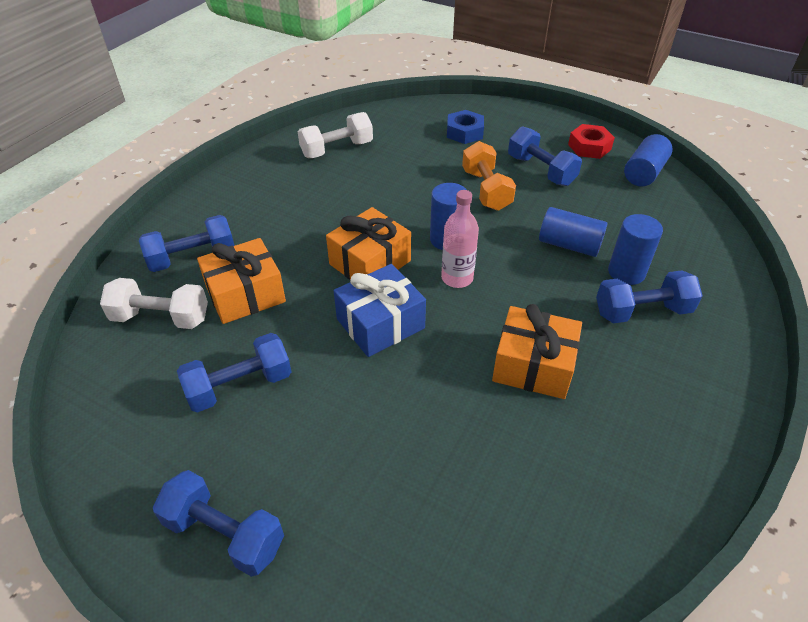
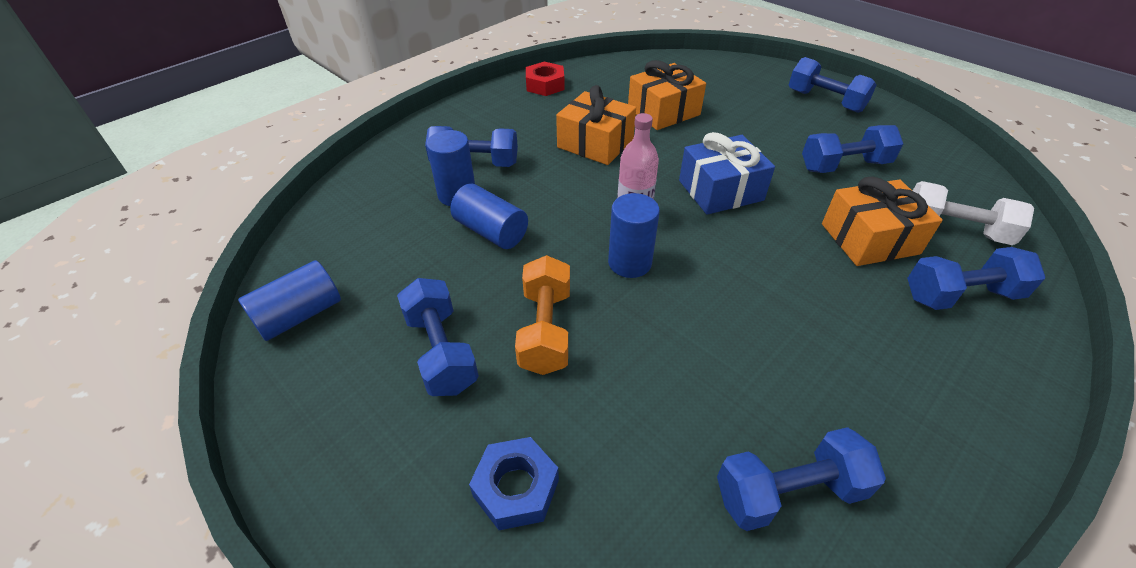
camera: 165 degrees left, 0 degrees up
(337, 149) = (788, 492): white dumbbell -> blue dumbbell
(370, 262) = (728, 250): orange gift -> orange gift (663, 111)
(589, 147) = (322, 389): red nut -> red nut (545, 85)

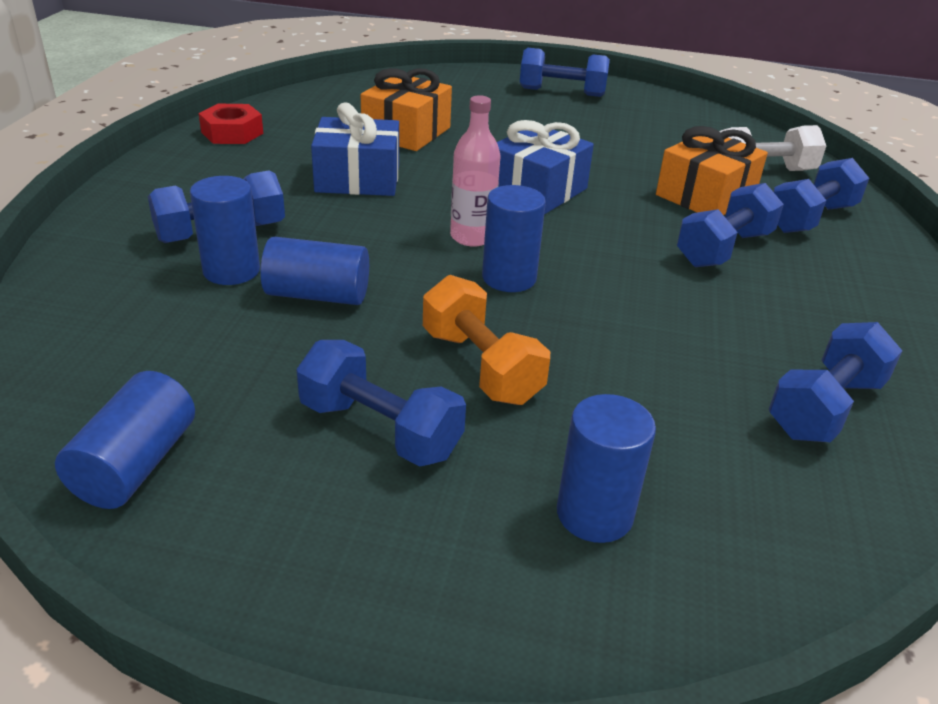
camera: 35 degrees left, 10 degrees down
(516, 488) = (594, 514): blue nut -> blue cylinder
(595, 143) = (358, 178): orange gift -> blue gift
(844, 166) = (630, 143): blue dumbbell -> blue dumbbell (724, 249)

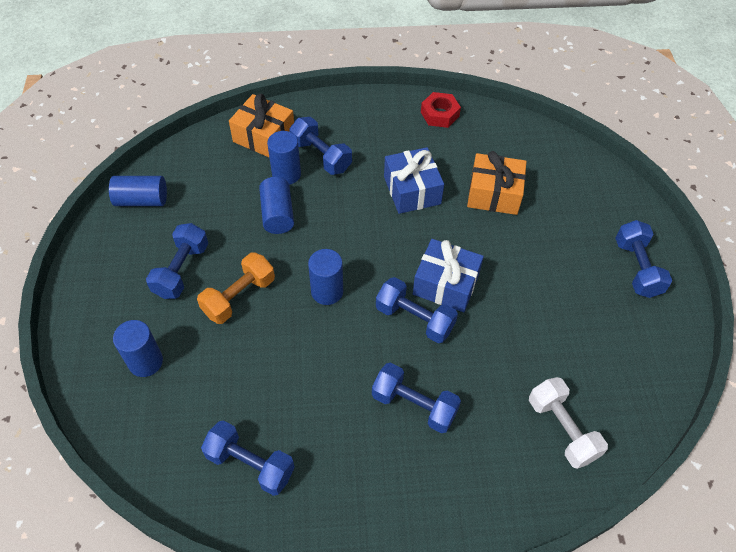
camera: 75 degrees right, 20 degrees up
(472, 237) = (366, 263): pink bottle -> none
(705, 196) = (492, 389): orange gift -> orange gift (264, 137)
(810, 218) = (492, 465): blue dumbbell -> blue dumbbell (414, 319)

